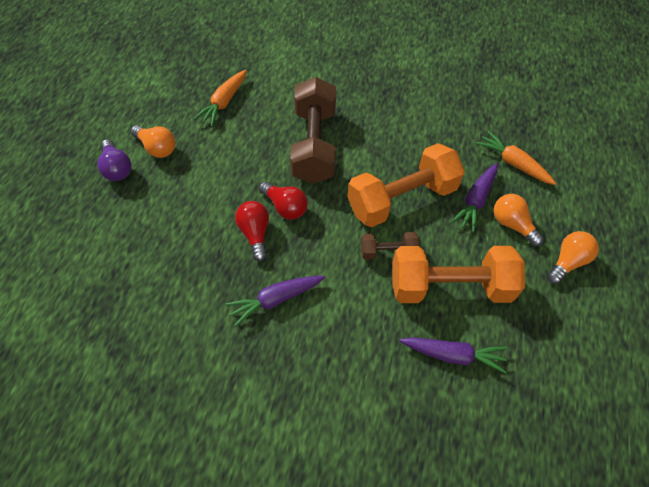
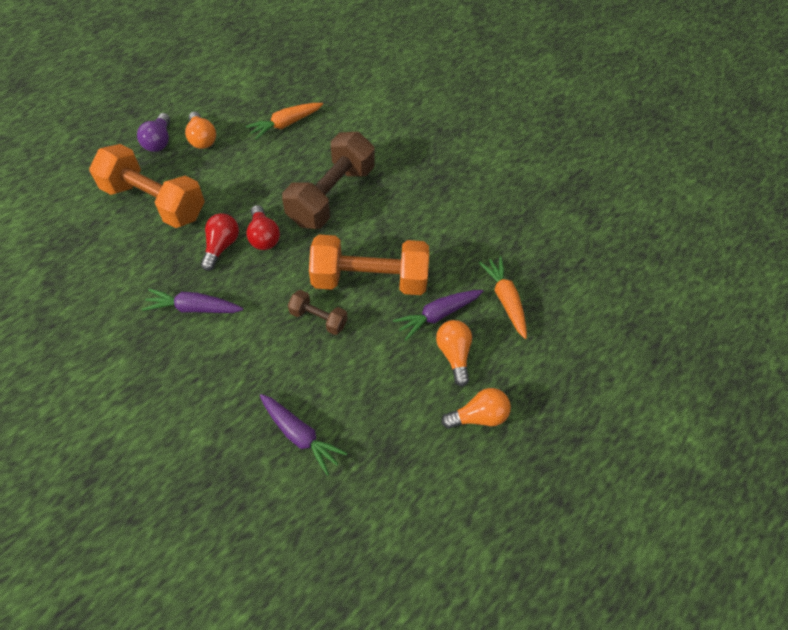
camera: 30 degrees right, 0 degrees up
(450, 287) = (347, 377): orange dumbbell -> orange dumbbell (154, 202)

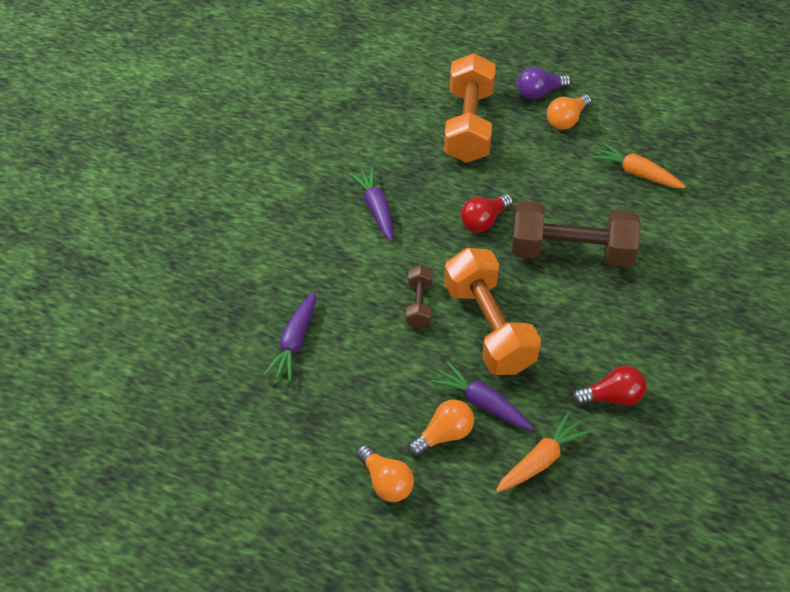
camera: 70 degrees right, 5 degrees down
(221, 246) = (452, 195): red light bulb -> red light bulb (612, 396)

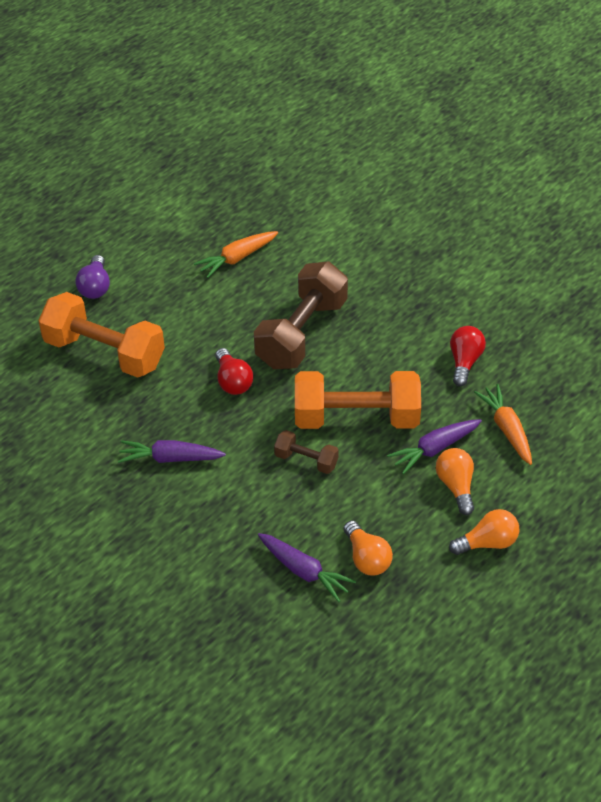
camera: 70 degrees left, 5 degrees down
(566, 120) = (143, 281): orange light bulb -> orange light bulb (366, 558)

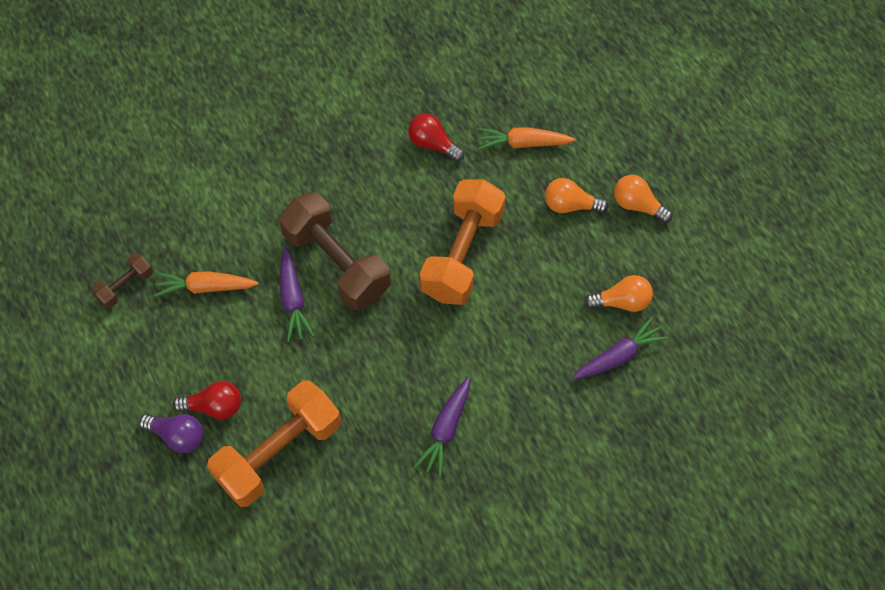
camera: 70 degrees left, 15 degrees up
(232, 381) = (372, 344): red light bulb -> red light bulb (214, 406)
(236, 258) = (205, 287): orange carrot -> orange carrot turned 105 degrees clockwise
(306, 460) = (495, 312): brown dumbbell -> brown dumbbell (125, 286)
(434, 449) = (523, 206): purple carrot -> purple carrot (293, 300)
(487, 543) = (637, 205): orange light bulb -> orange light bulb turned 60 degrees counterclockwise

